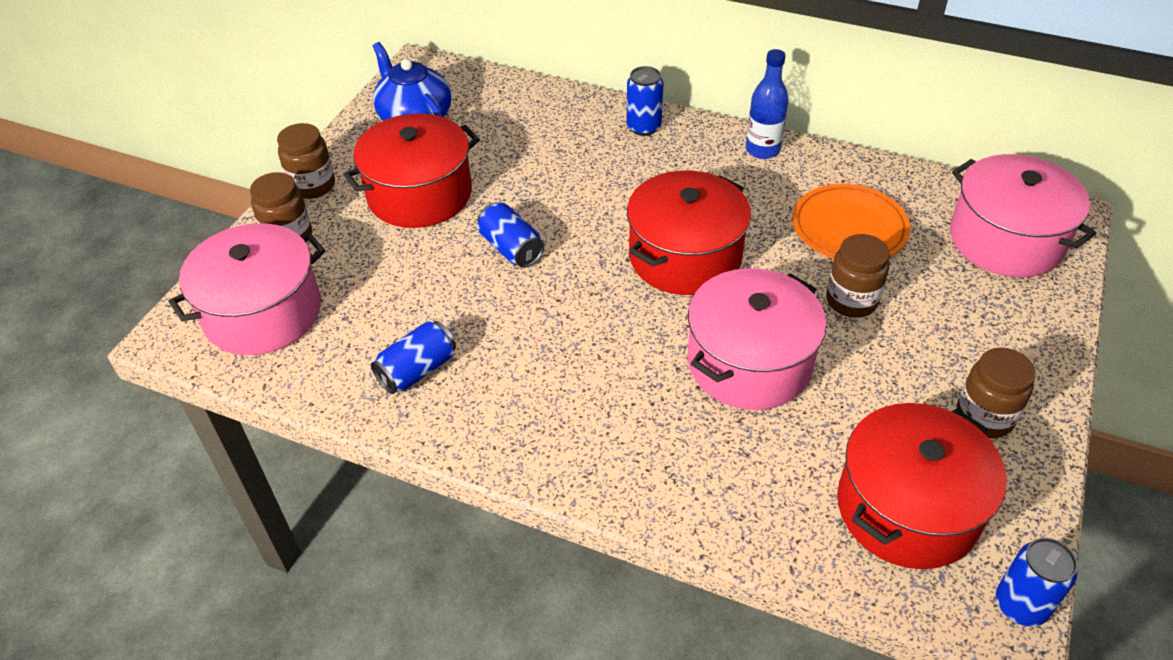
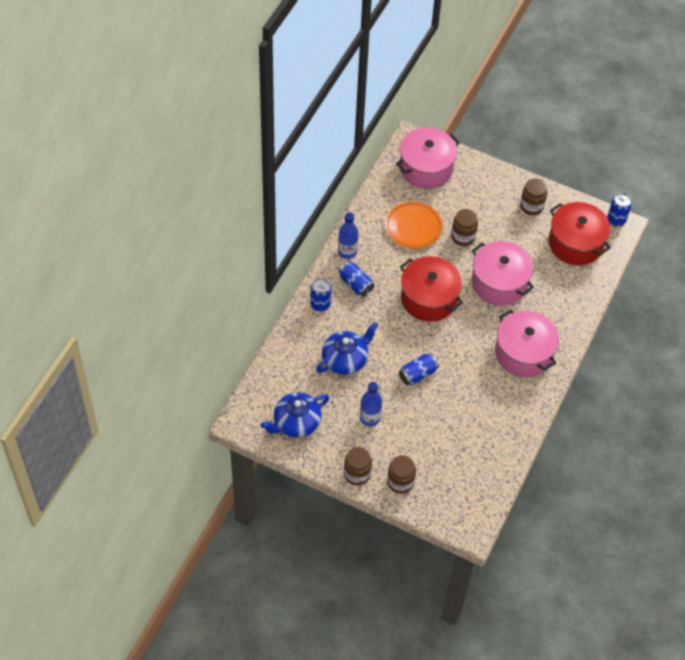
camera: 90 degrees left, 10 degrees up
(262, 312) = (458, 488): pink pot -> pink pot (523, 353)
(417, 370) = (500, 416): blue can -> blue can (356, 284)
(419, 194) = (370, 418): red pot -> blue bottle
(537, 160) = (345, 359): none -> blue teapot

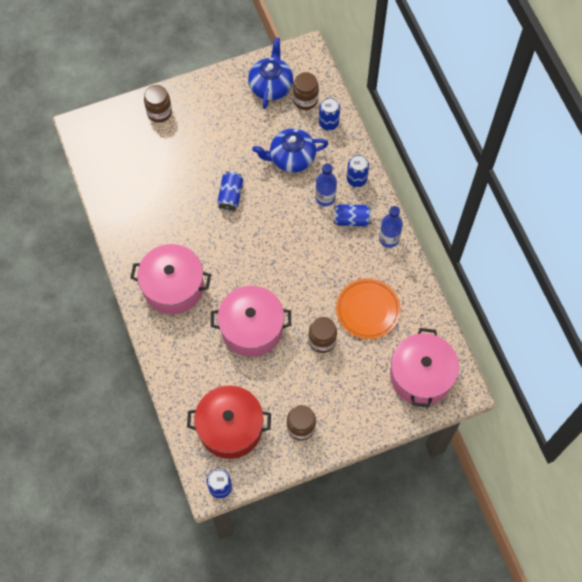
camera: 135 degrees right, 10 degrees up
(290, 357) = (328, 123): none -> blue can
(345, 359) = (291, 158): blue teapot -> blue teapot turned 75 degrees clockwise
(357, 474) = (193, 91): brown jar -> brown jar (305, 100)
(370, 418) = (227, 134): blue bottle -> blue bottle (325, 198)
(429, 298) = (288, 261): red pot -> none

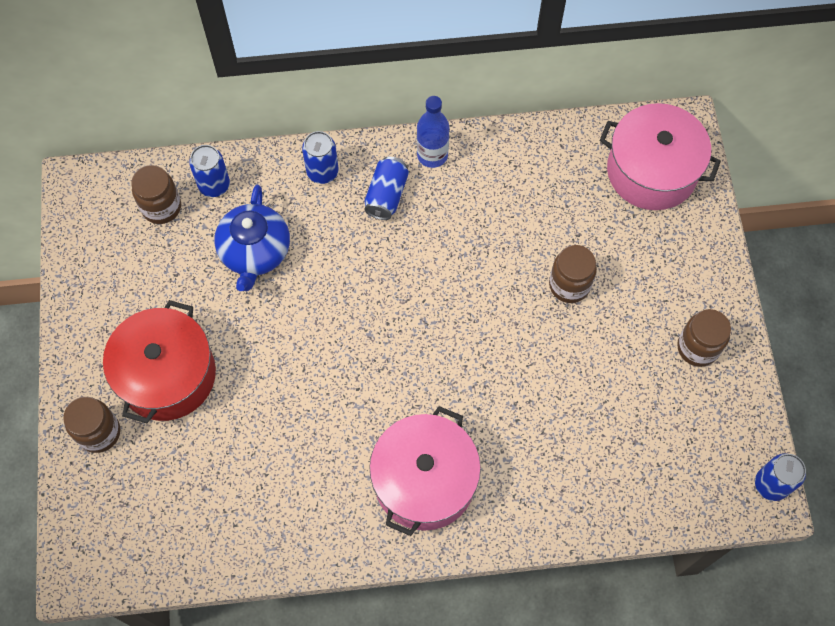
camera: 75 degrees left, 0 degrees up
(230, 195) = (291, 356): blue can -> none
(230, 427) = (679, 448): red pot -> red pot (167, 375)
(251, 328) = (525, 378): pink pot -> none
(271, 85) = (116, 249): blue teapot -> none
(325, 198) = (339, 222): blue bottle -> none
(367, 310) = (536, 212): orange plate -> none

